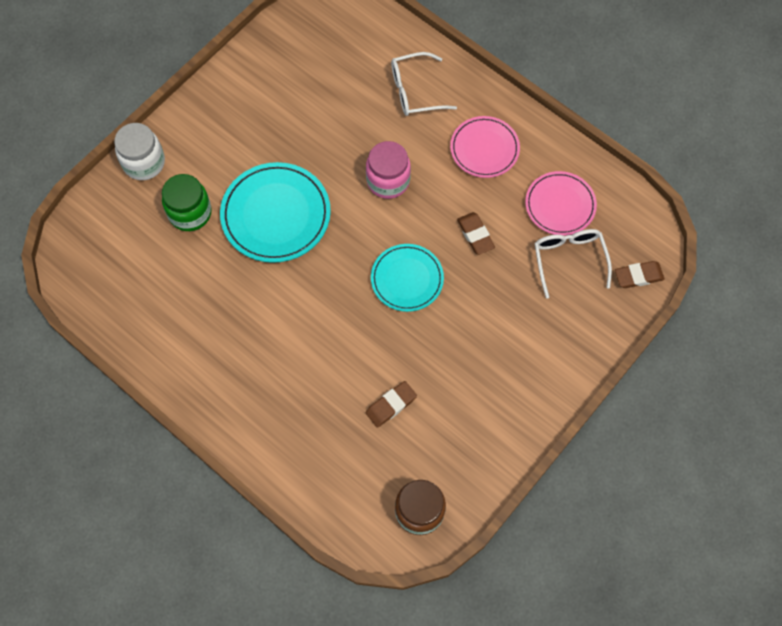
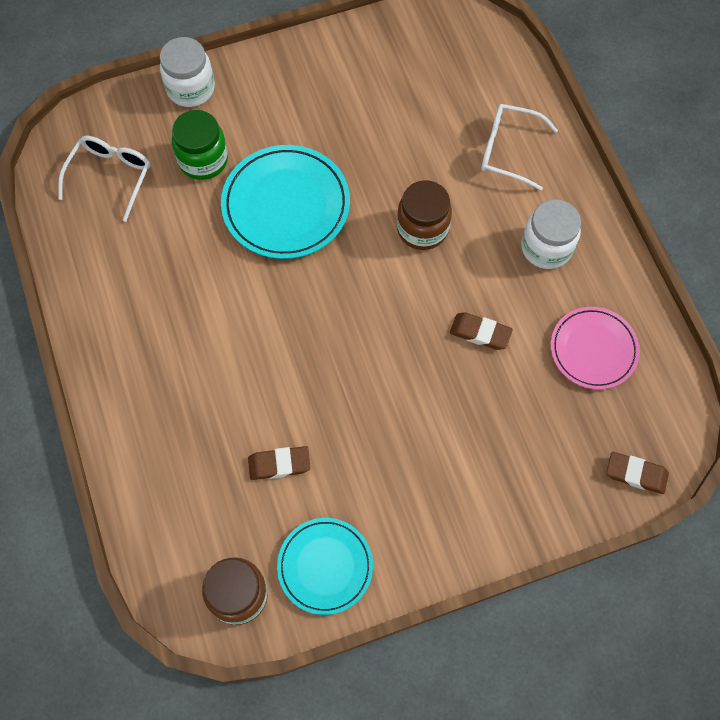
camera: 30 degrees right, 0 degrees up
(388, 181) = (422, 229): pink jar -> brown jar
(407, 279) = (378, 341): turquoise plate -> turquoise plate (325, 566)
(475, 235) = (480, 333): brown eraser -> brown eraser turned 75 degrees counterclockwise
(484, 149) = (546, 247): pink plate -> white jar
(569, 259) = (567, 414): white glasses -> white glasses (111, 176)

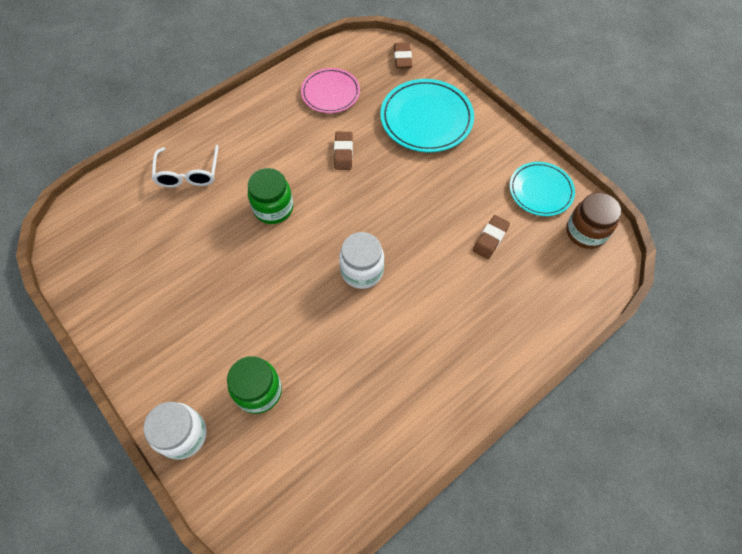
camera: 110 degrees left, 5 degrees down
(111, 176) = (300, 468): white glasses -> none
(279, 464) = (490, 239): brown eraser -> brown eraser turned 60 degrees clockwise
(286, 205) = (283, 308): turquoise plate -> turquoise plate (426, 119)
(422, 229) = (273, 208): brown jar -> green jar
(546, 247) = (264, 133): white jar -> white jar (362, 271)

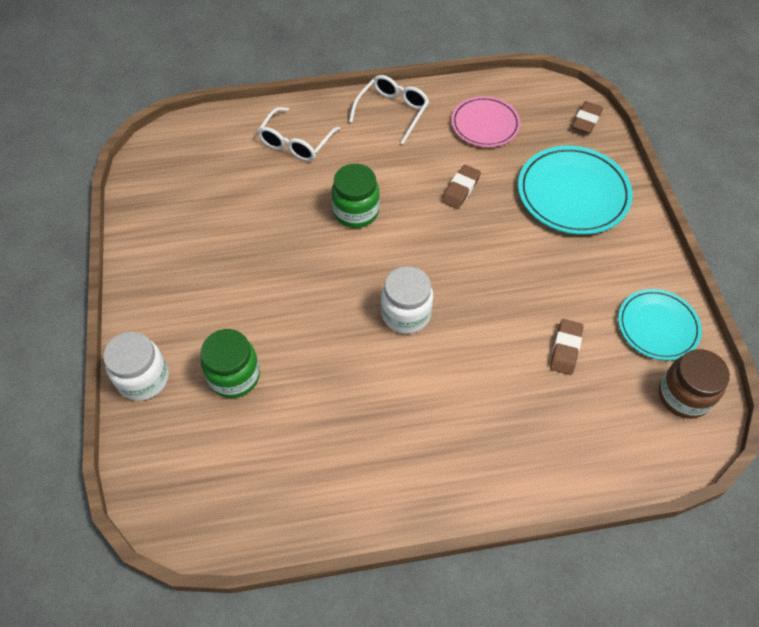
camera: 30 degrees right, 5 degrees down
(252, 113) = (392, 111): none -> white glasses
(490, 239) = (565, 349): brown eraser -> brown eraser turned 45 degrees counterclockwise

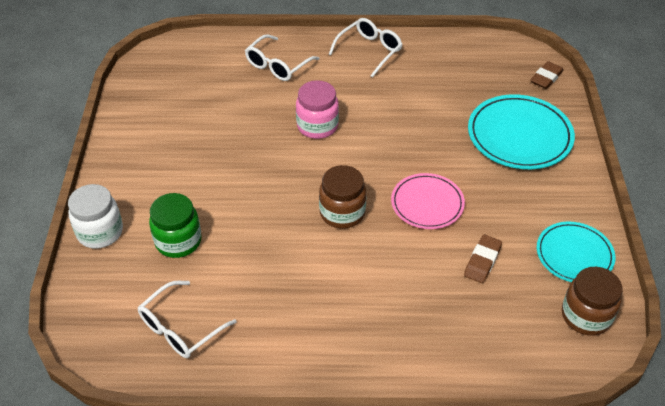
camera: 10 degrees right, 10 degrees down
(260, 482) = (180, 328): none -> white glasses
(356, 212) = (317, 126): green jar -> pink jar
(406, 314) = (342, 213): white jar -> brown jar
(460, 189) = (416, 120): brown eraser -> none
(485, 124) = (451, 70): pink plate -> pink plate (427, 204)

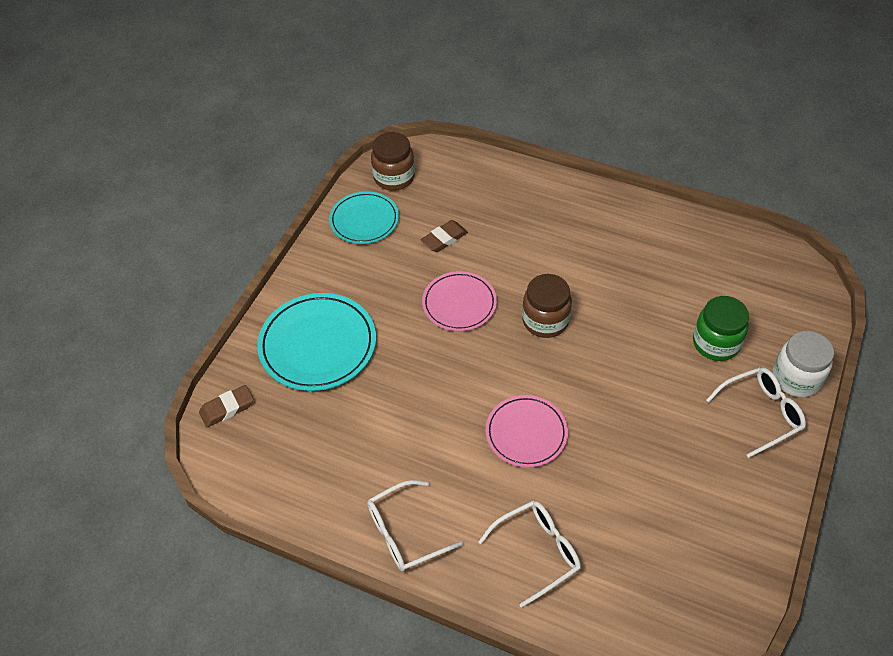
camera: 155 degrees left, 5 degrees up
(180, 328) = (726, 264): white glasses -> white glasses (761, 413)
(317, 126) = (526, 433): pink jar -> pink plate

